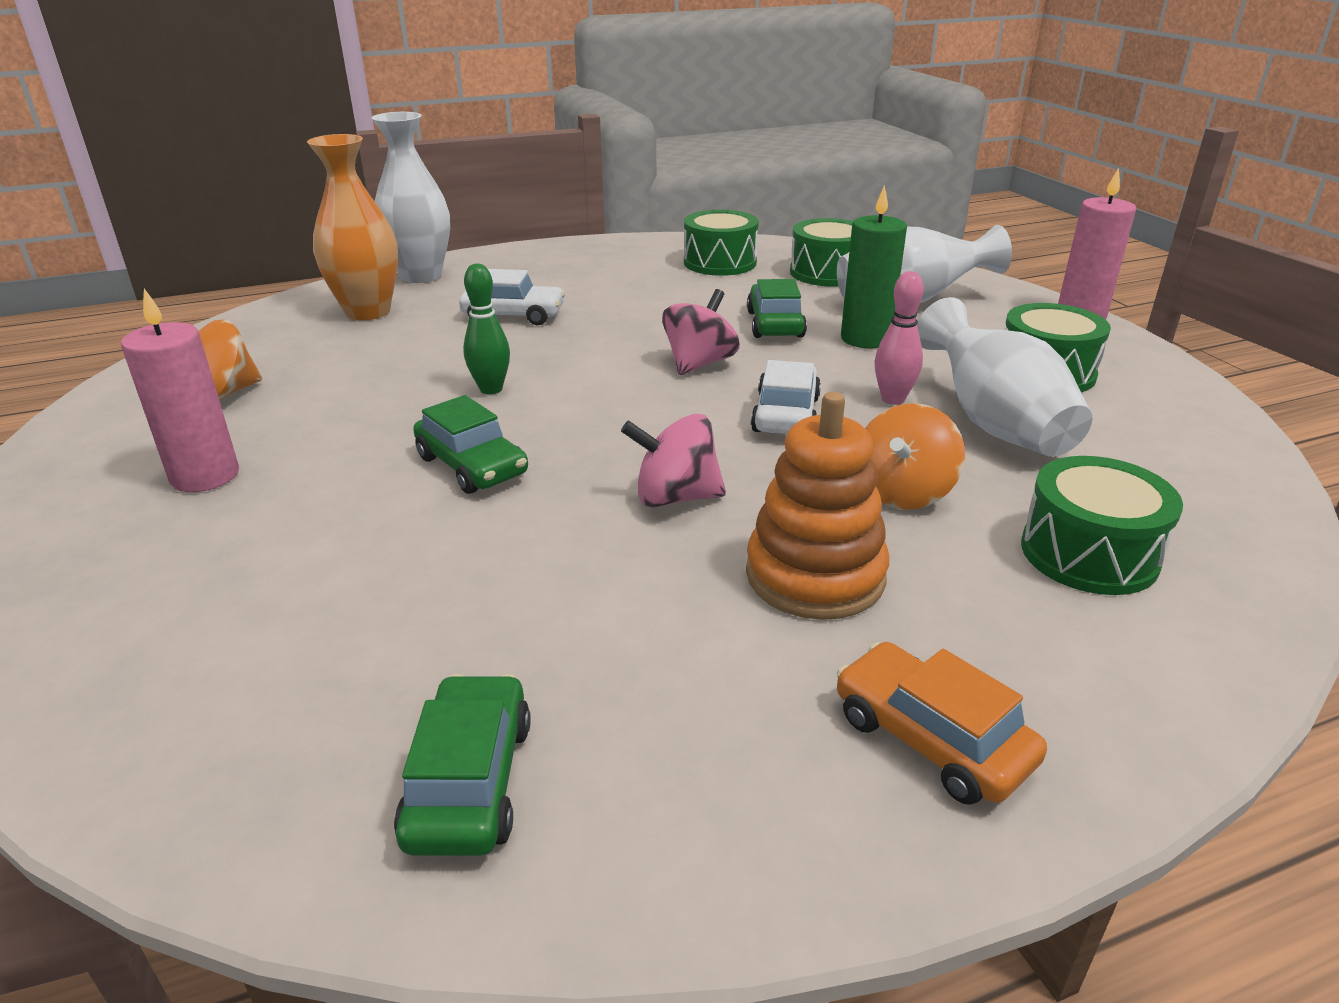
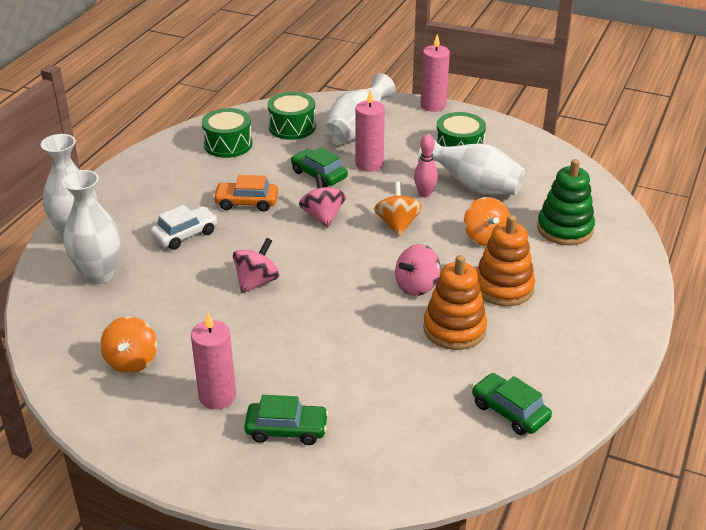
camera: 45 degrees left, 5 degrees up
(368, 312) = (99, 274): orange vase -> white vase
(472, 466) = (320, 321): green car -> green car (286, 429)
(491, 389) = (257, 282): green bowling pin -> pink spinning top
(624, 585) = (454, 329): none -> orange stacking toy
(785, 414) = (397, 224): white car -> orange spinning top
(865, 339) = (369, 164): green candle -> pink candle
(931, 739) = (597, 317): orange car -> orange car (246, 202)
(1089, 554) = (564, 229): green drum -> green stacking toy

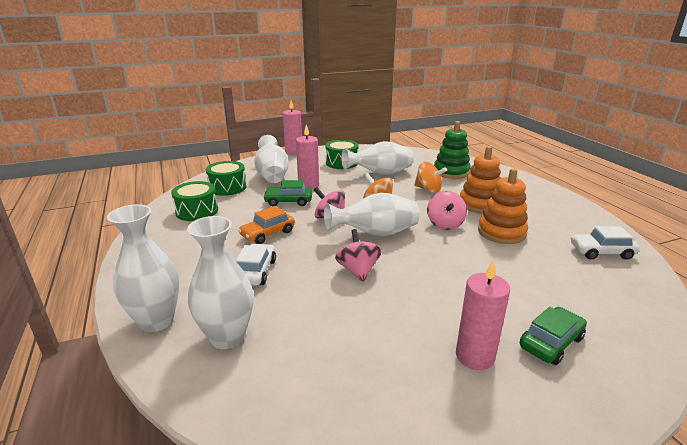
camera: 45 degrees left, 10 degrees down
(132, 361) = (371, 381): orange spinning top -> none
(333, 256) = (375, 234): none -> white vase
(424, 194) = (363, 185): pink bowling pin -> none
(509, 411) = (601, 252): green car -> white car

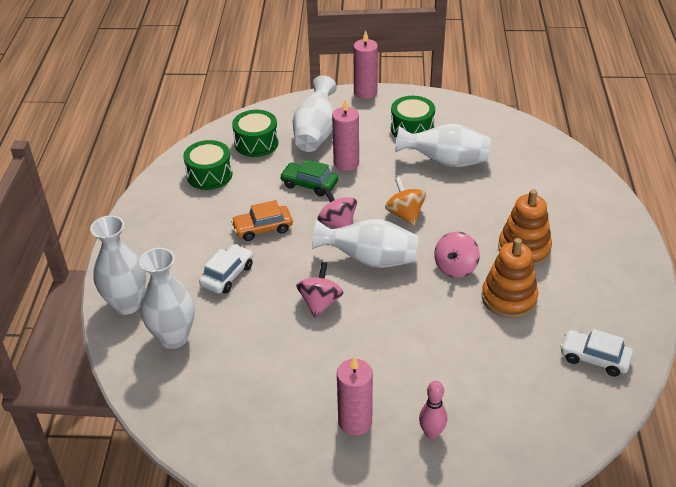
camera: 25 degrees right, 15 degrees up
(428, 189) = (483, 207): orange spinning top -> none
(451, 172) = (539, 182): green stacking toy -> none
(551, 342) = (432, 433): green car -> pink bowling pin

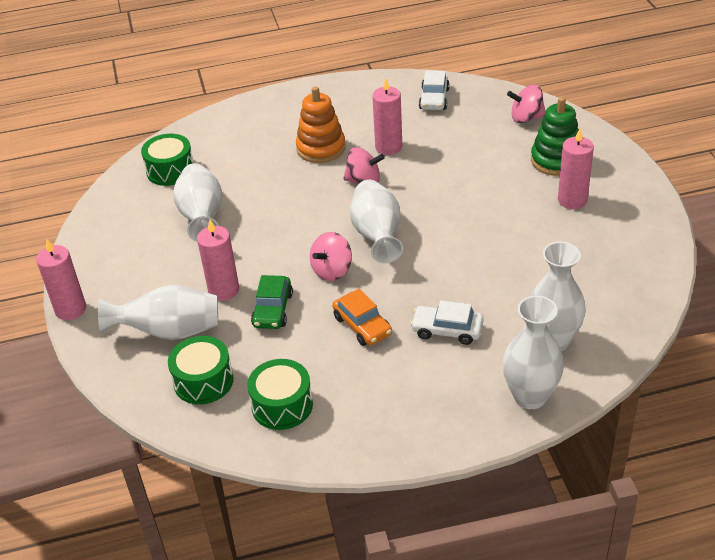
camera: 105 degrees left, 0 degrees up
(320, 303) = (451, 253): pink spinning top -> pink spinning top (526, 118)
(405, 214) = (299, 227): orange spinning top -> none
(412, 129) = (144, 253): green drum -> green drum (170, 170)
(432, 433) = (556, 160): pink bowling pin -> green stacking toy
(509, 298) = (388, 147): orange stacking toy -> pink candle

